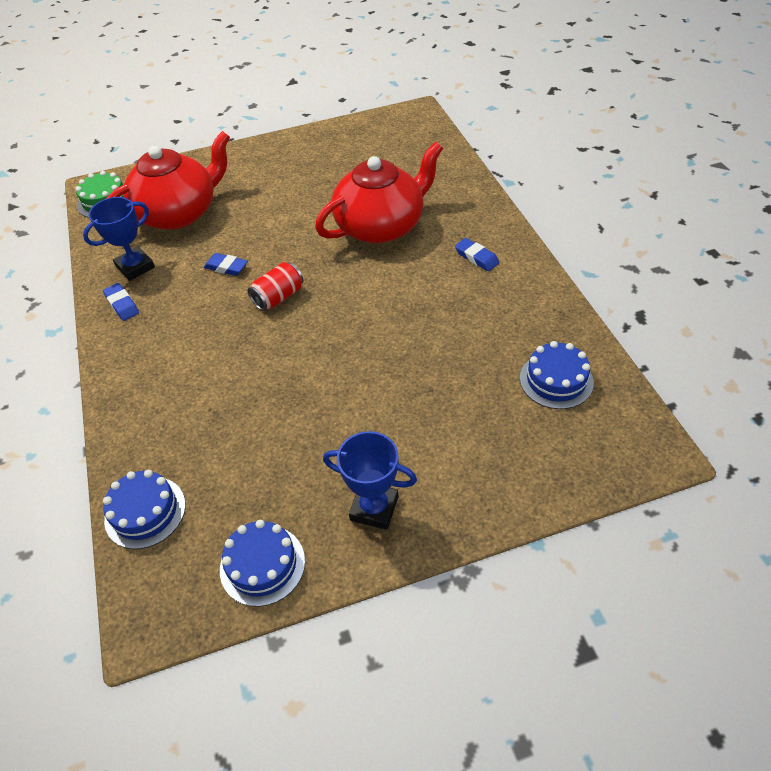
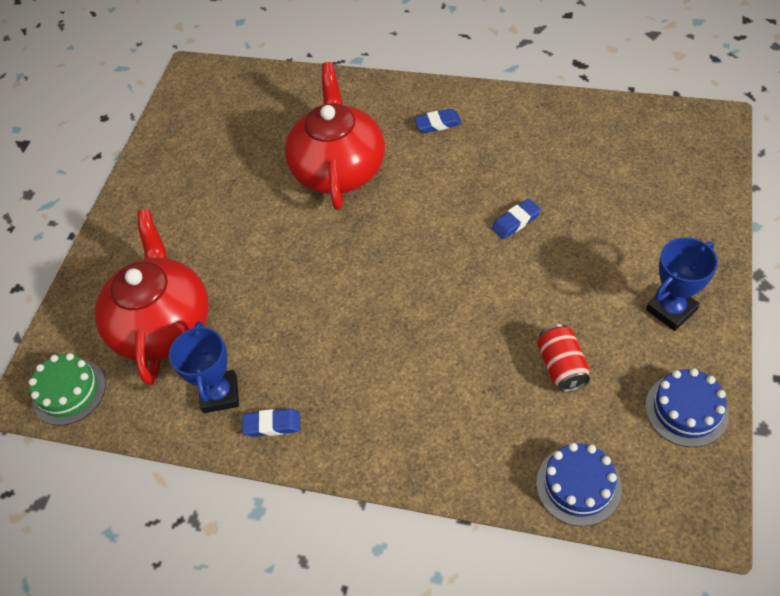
camera: 55 degrees left, 5 degrees up
(226, 267) = (292, 311): blue eraser -> blue eraser (516, 221)
(278, 297) = (373, 283): red can -> red can (561, 366)
(556, 380) = (612, 141): blue cake -> none

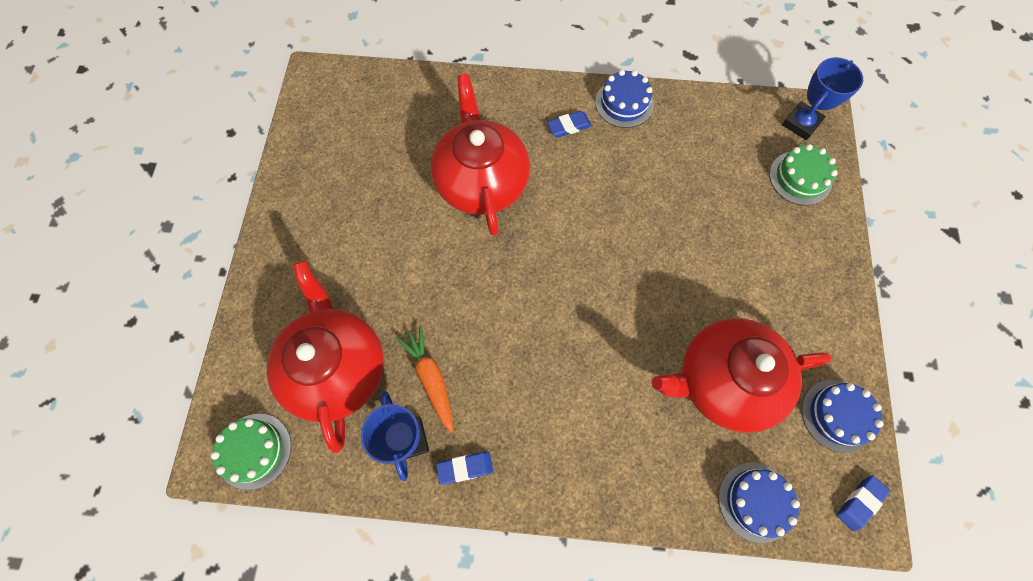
camera: 15 degrees left, 15 degrees up
(253, 341) = (431, 379): none -> orange carrot
(500, 105) = (624, 103): none -> blue cake
(516, 221) = (658, 230): blue eraser -> blue eraser (859, 502)
(561, 366) = (723, 381): red can -> red teapot
(671, 310) = (810, 314): blue trophy -> blue trophy (801, 123)
(681, 180) = (800, 178): none -> green cake

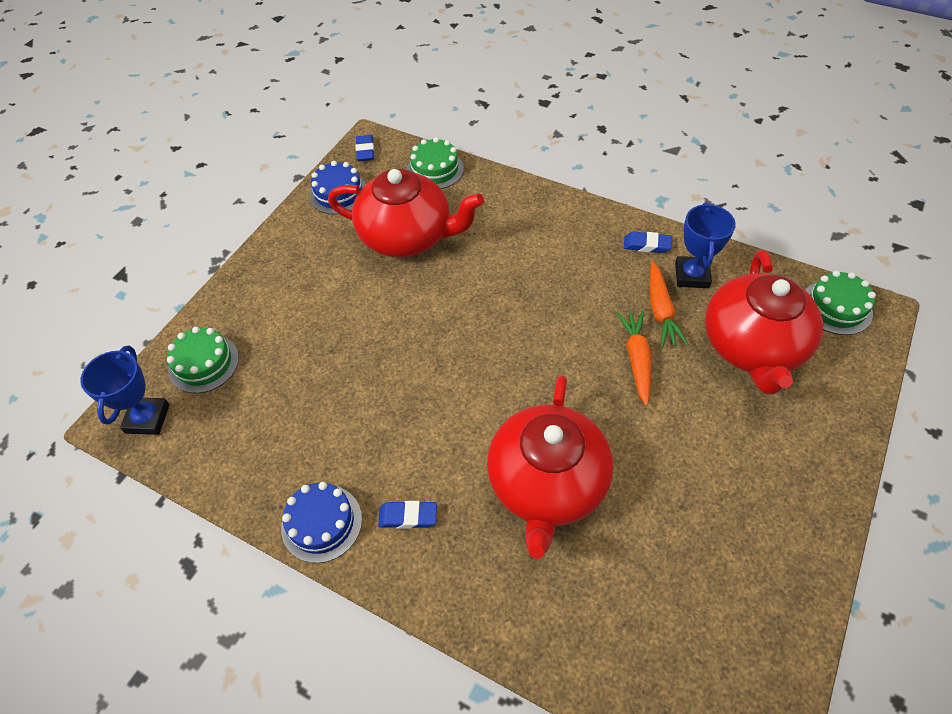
camera: 155 degrees left, 15 degrees down
(441, 314) = (636, 359): none -> orange carrot
(756, 501) = (435, 169): blue cake -> green cake
(801, 123) = (147, 418): blue trophy -> blue trophy turned 60 degrees counterclockwise
(859, 502) = (365, 151): blue eraser -> blue eraser turned 75 degrees counterclockwise

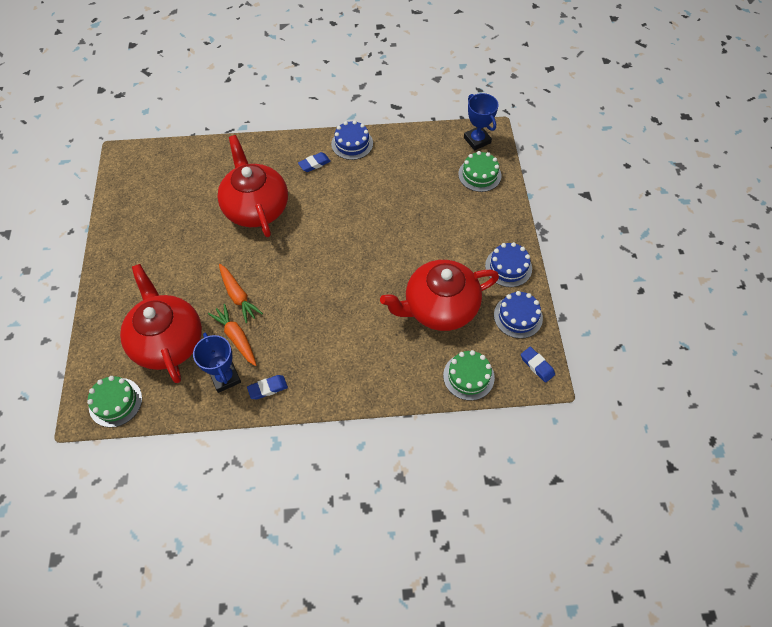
camera: 145 degrees right, 5 degrees up
(296, 240) = (508, 267): none -> blue cake

